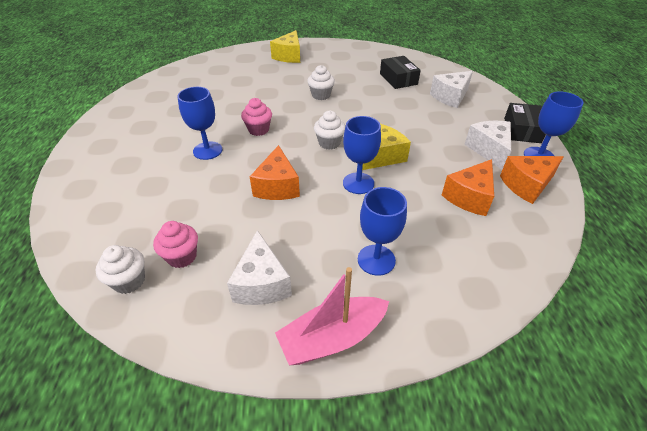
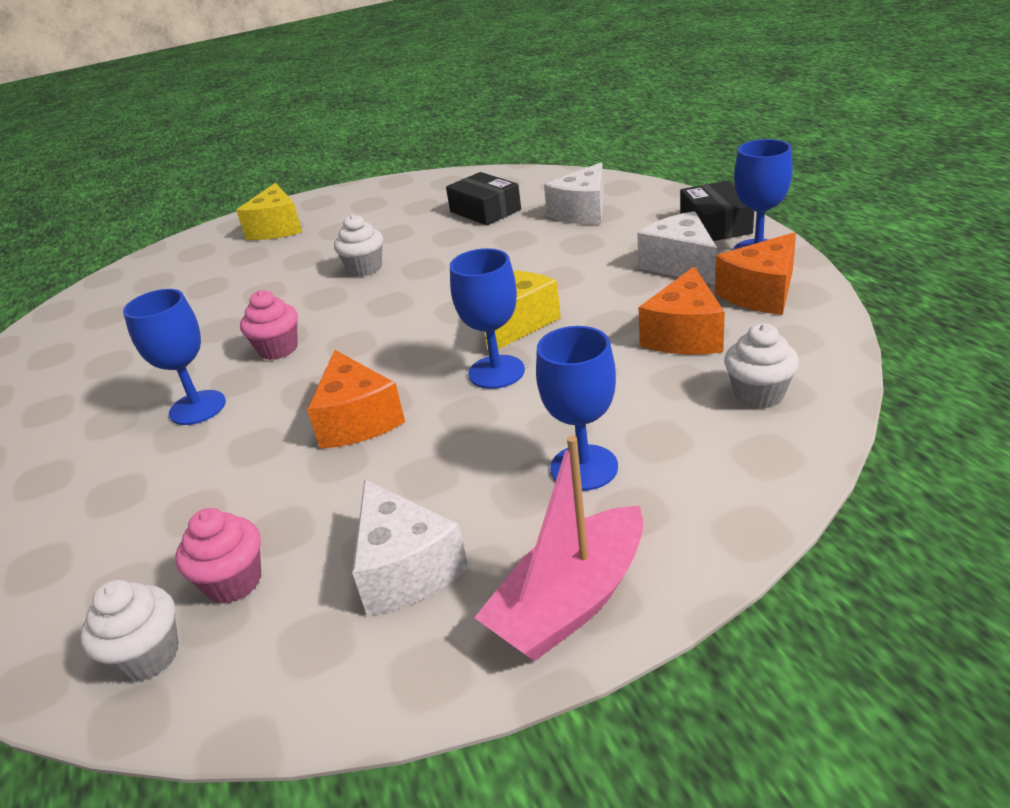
camera: 15 degrees left, 10 degrees down
(329, 143) = (416, 331): white cupcake -> white cupcake (758, 394)

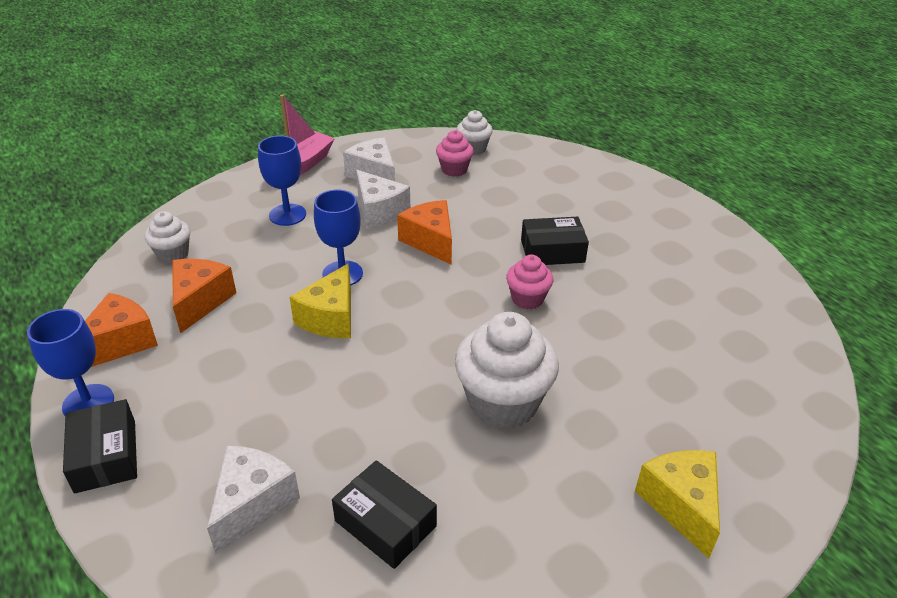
camera: 165 degrees right, 5 degrees up
(197, 408) = (552, 251): blue goblet -> black box
(365, 268) = (503, 403): white cupcake -> white cupcake, size x1.86
(680, 265) = (171, 385): white cheese -> white cheese (379, 212)

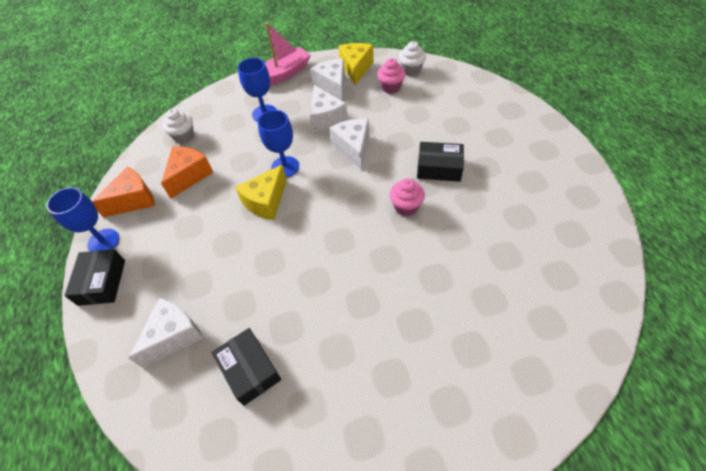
camera: 20 degrees right, 15 degrees up
(430, 241) = (353, 148): orange cheese -> white cheese
(503, 403) = (358, 291): white cupcake -> none
(681, 505) = (457, 403): yellow cheese -> yellow cheese (356, 69)

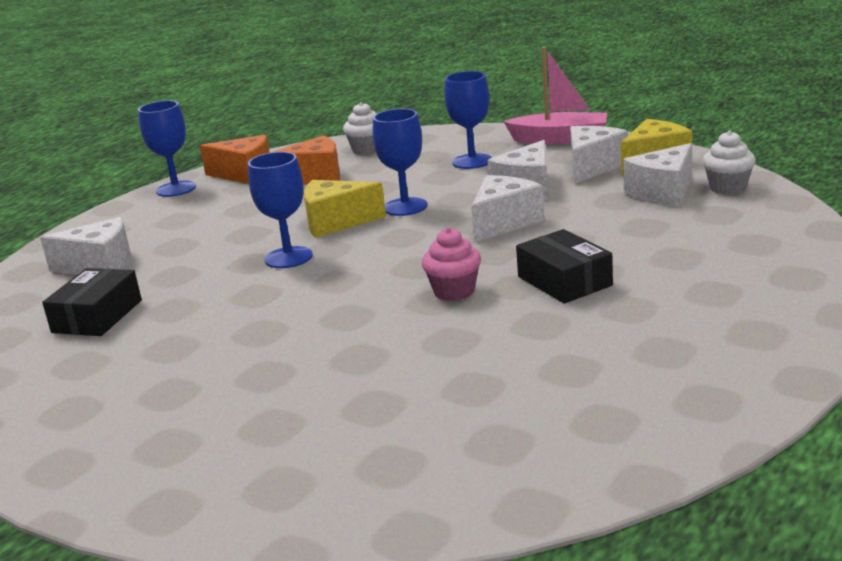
camera: 50 degrees right, 30 degrees down
(102, 282) = (127, 211): black box -> none
(285, 243) = (288, 257): none -> blue goblet
(391, 87) = (663, 193): pink cupcake -> white cheese

